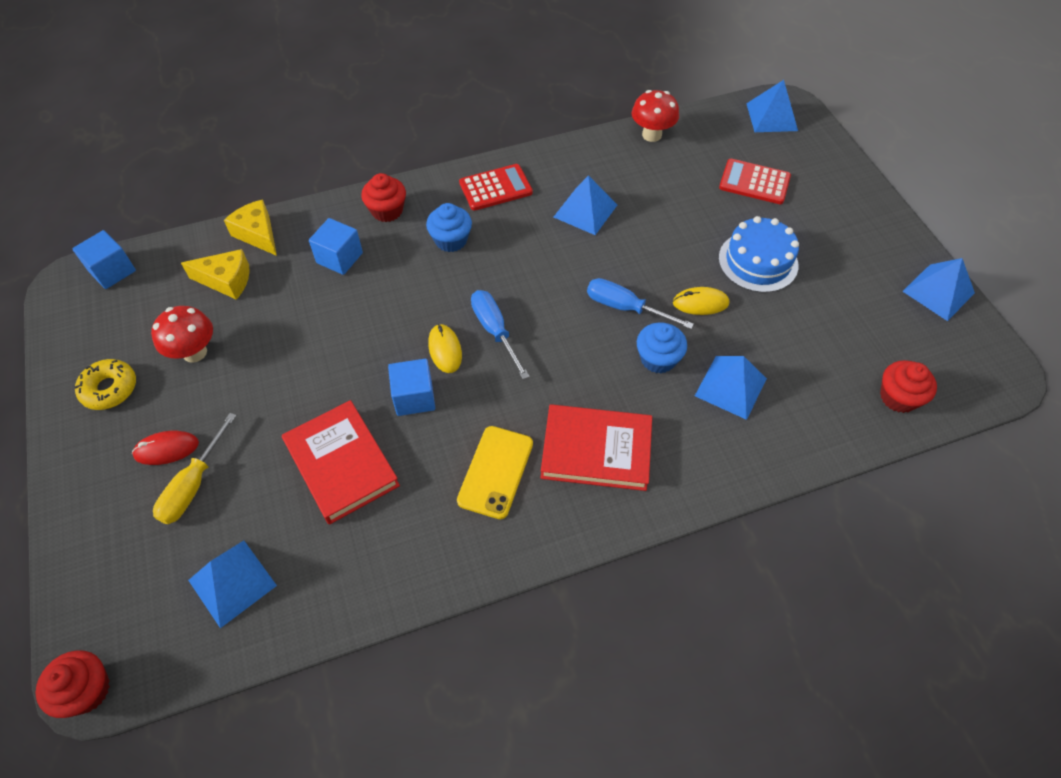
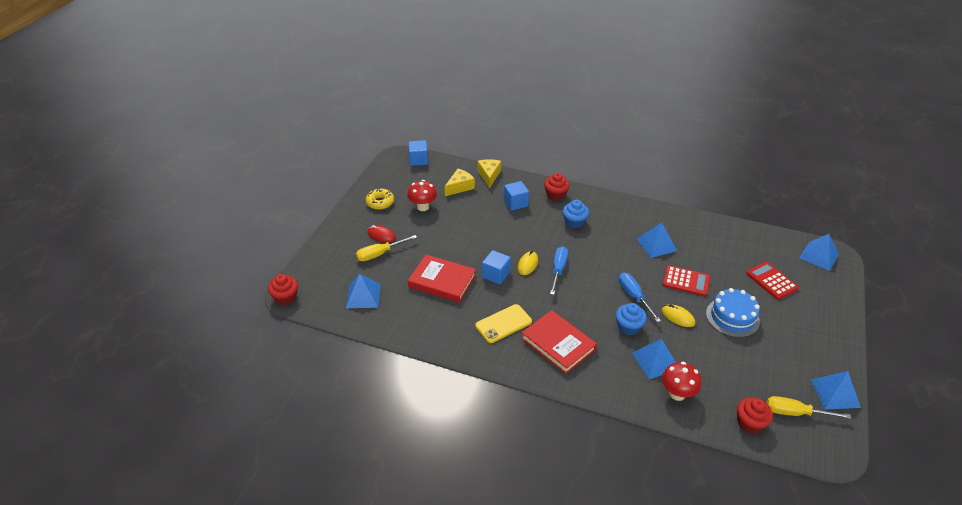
camera: 40 degrees right, 15 degrees down
(226, 280) = (460, 187): yellow cheese -> yellow cheese turned 90 degrees counterclockwise
(342, 464) = (442, 281): red book -> red book turned 75 degrees counterclockwise
(495, 188) = (619, 211): red calculator -> red calculator (686, 281)
(651, 135) = (731, 229): red mushroom -> red mushroom (677, 394)
(926, 348) = (795, 413): none -> yellow screwdriver

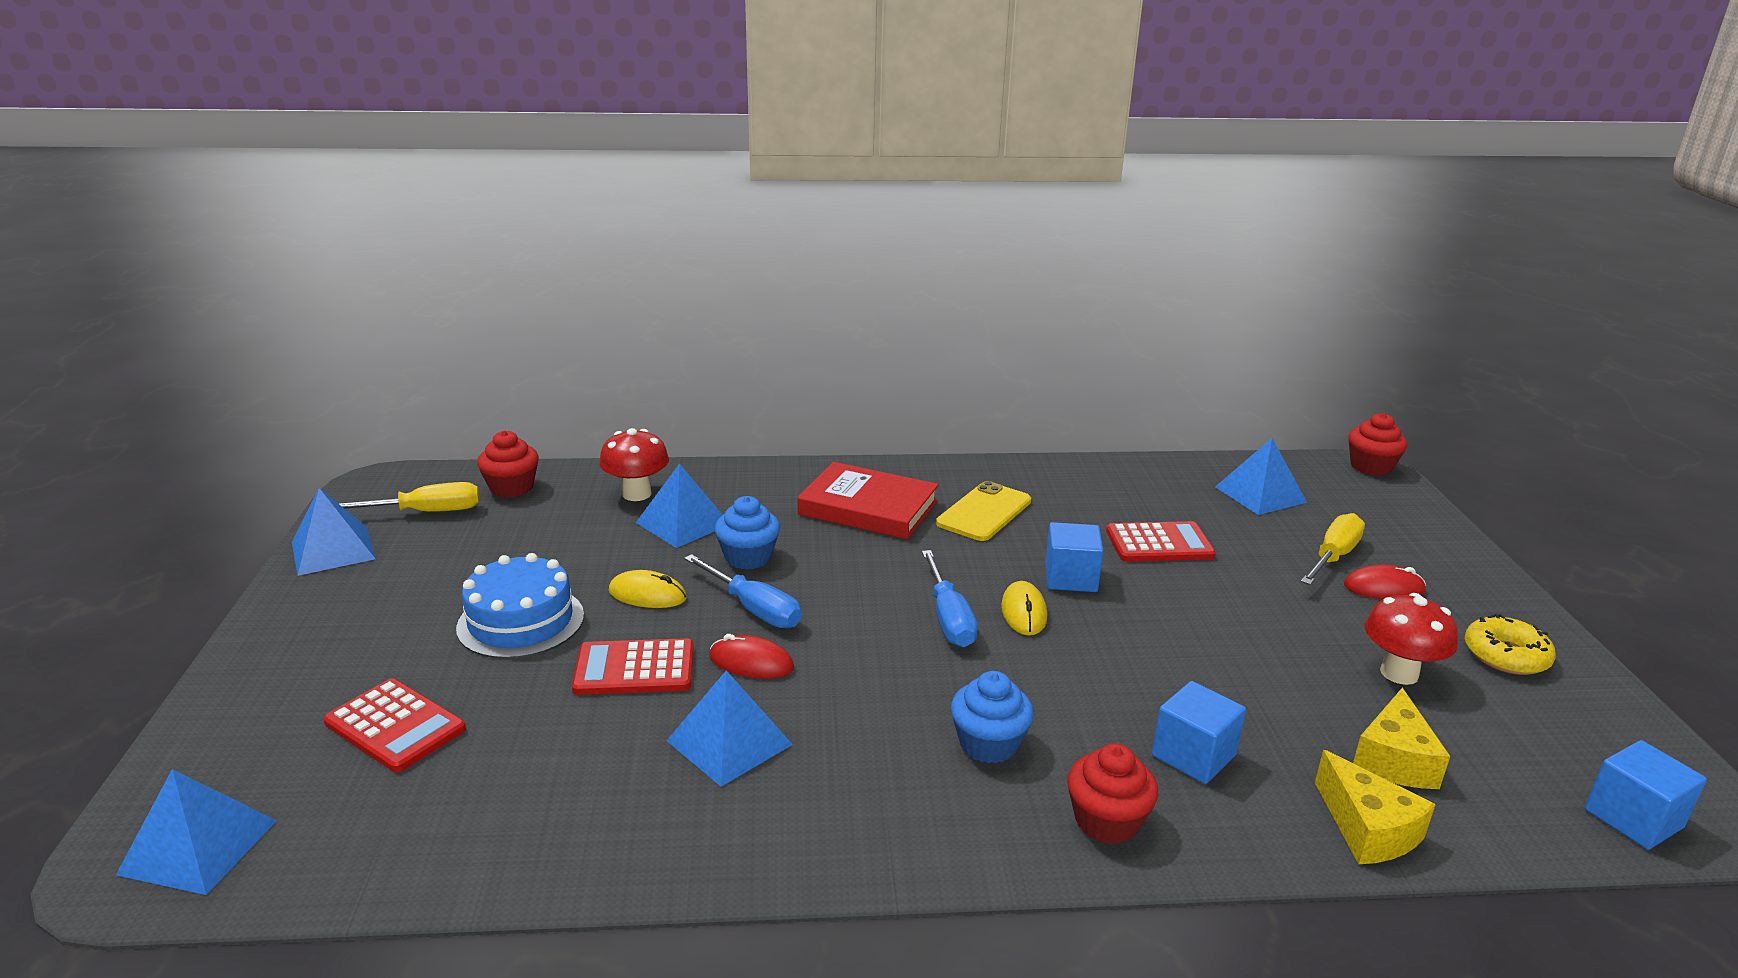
camera: 155 degrees right, 15 degrees down
(442, 281) = (1159, 543): red book -> red calculator
(641, 272) = (751, 662): none -> red mouse

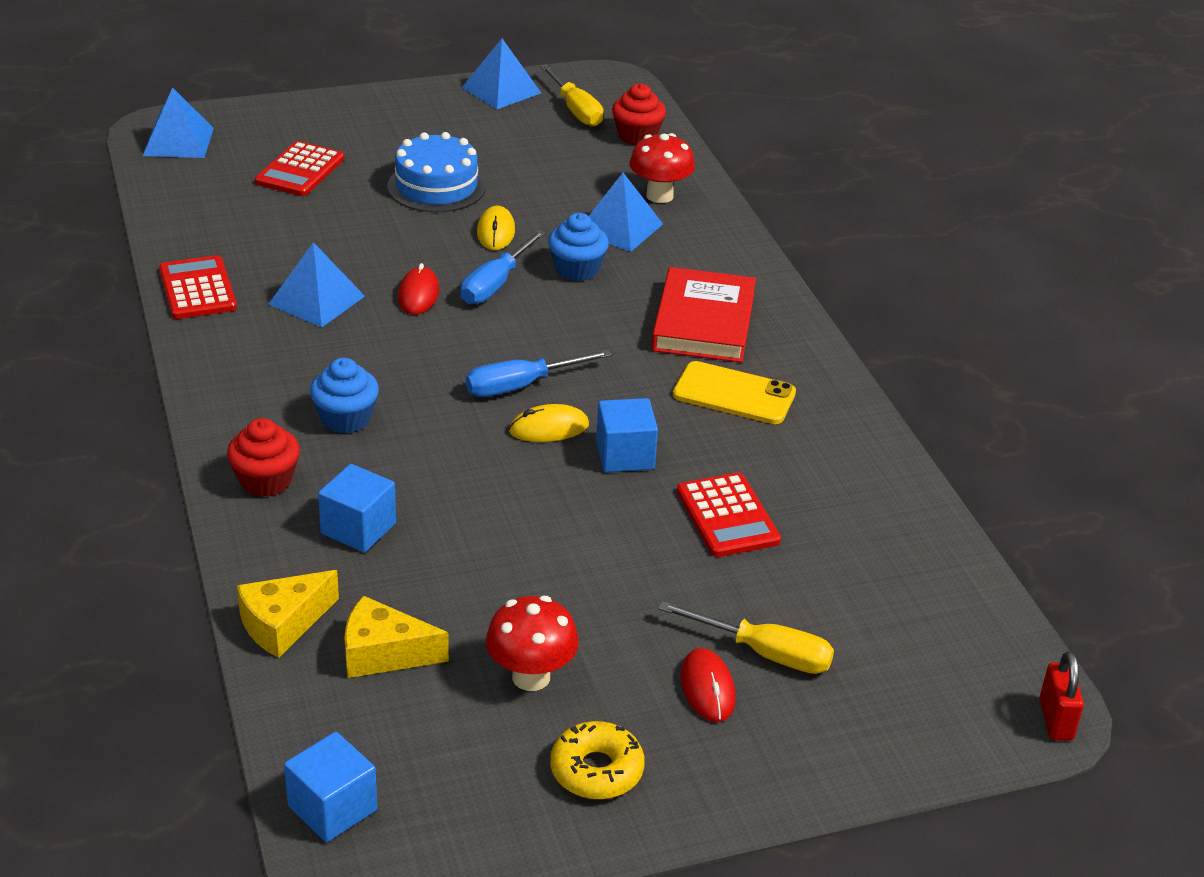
camera: 75 degrees right, 10 degrees up
(634, 668) = (393, 245): red calculator -> red calculator (197, 289)
(1260, 494) = (899, 603): blue pyramid -> none
(1371, 466) = (1055, 720): red cupcake -> red padlock

